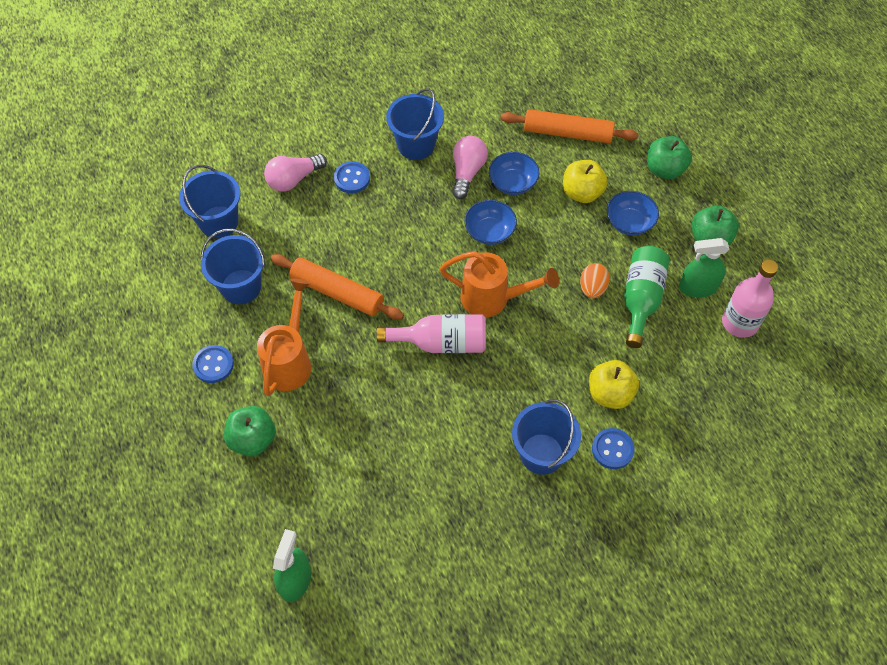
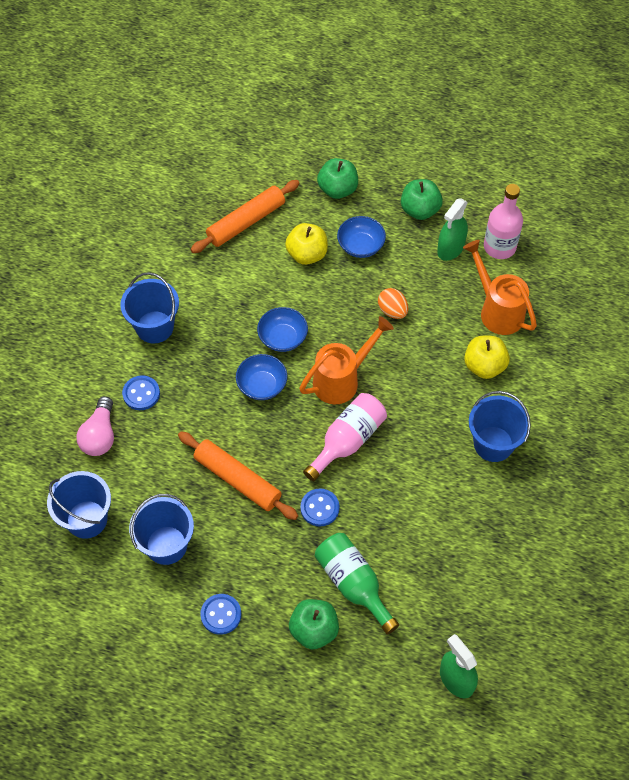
camera: 50 degrees left, 0 degrees up
(290, 361) = (268, 556): orange watering can -> orange watering can (497, 310)
(337, 292) = (237, 479): orange rolling pin -> orange rolling pin turned 60 degrees clockwise
(467, 172) = (215, 312): pink light bulb -> none
(512, 183) = (255, 290): blue bowl -> blue bowl (262, 385)
(612, 449) = (527, 398): blue button -> blue button (319, 508)
(641, 299) = (429, 289): green bottle -> green bottle (353, 584)

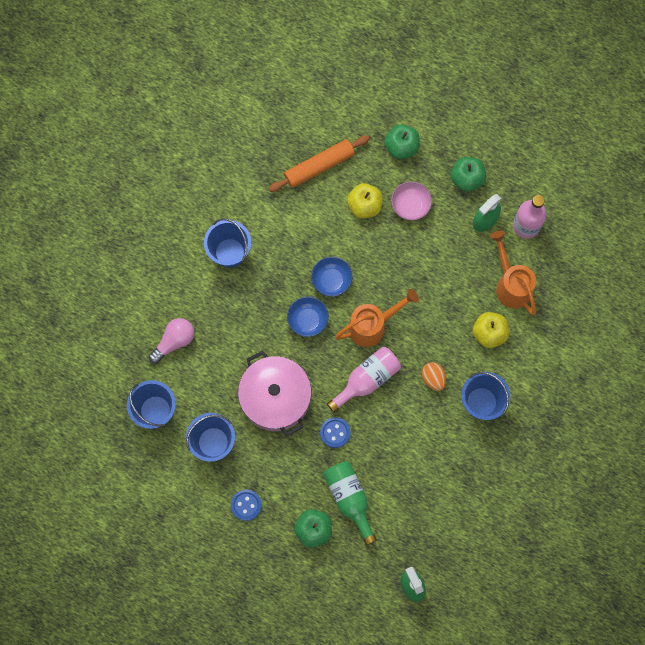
camera: 10 degrees right, 15 degrees up
(100, 435) = (174, 341): pink light bulb -> pink light bulb turned 150 degrees counterclockwise
(141, 394) = (211, 311): blue button -> none
(237, 479) = (275, 398): orange rolling pin -> pink pot
(360, 246) = (410, 205): blue bowl -> pink bowl
(392, 311) = (425, 270): orange egg -> orange egg (433, 378)

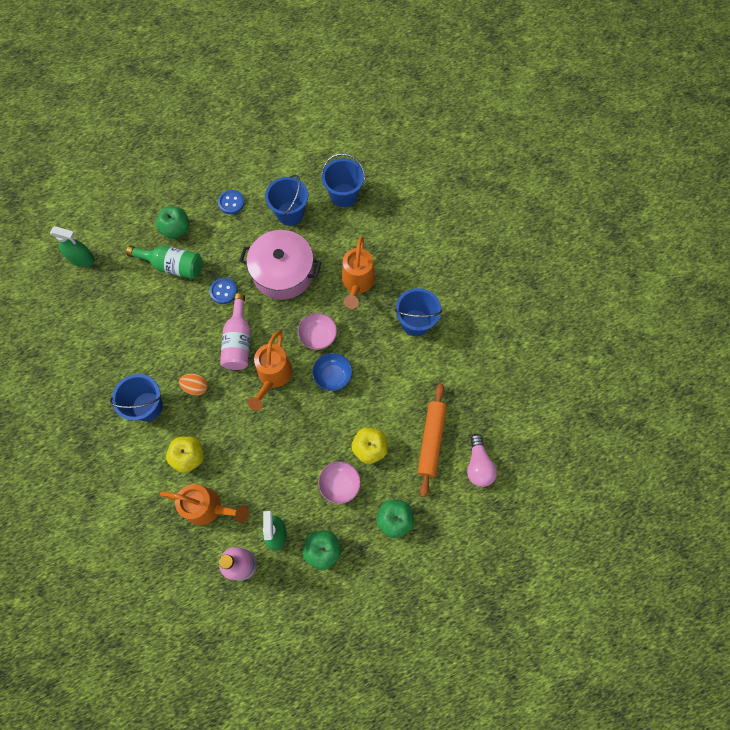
camera: 130 degrees right, 5 degrees down
(174, 341) = (381, 239): pink light bulb -> pink light bulb (478, 465)
(233, 328) = (357, 283): none -> orange watering can
(307, 320) = (318, 336): blue bowl -> pink bowl

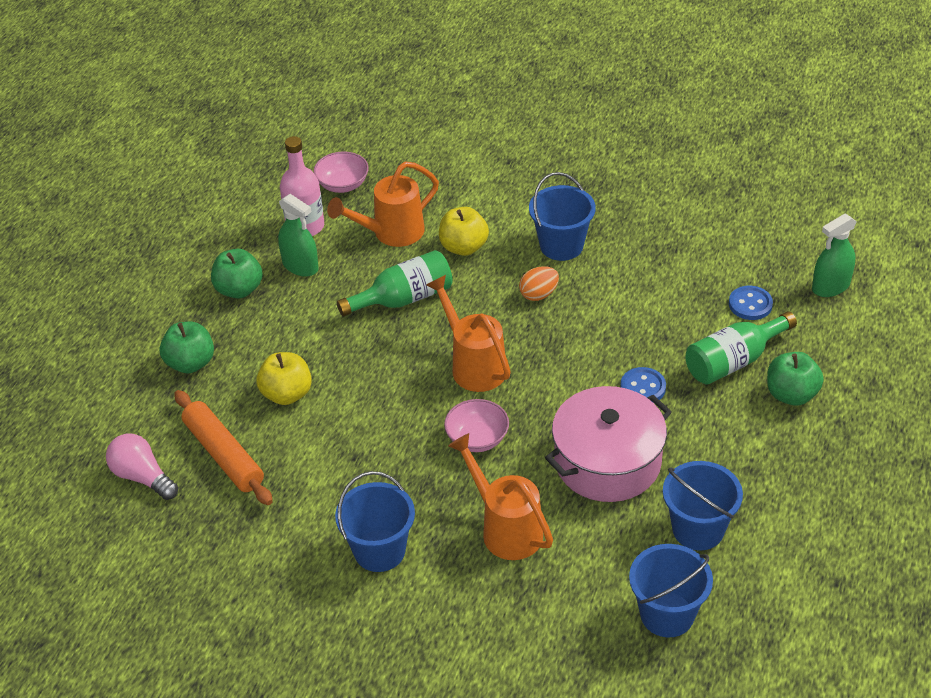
camera: 135 degrees right, 25 degrees down
(231, 202) = (782, 476): blue button -> blue button (750, 304)
(238, 341) = (556, 362): pink bottle -> none
(255, 452) = (403, 299): none -> green bottle
(332, 376) = (410, 418): blue bowl -> none
(340, 484) = (283, 344): pink bowl -> pink bowl (342, 184)

